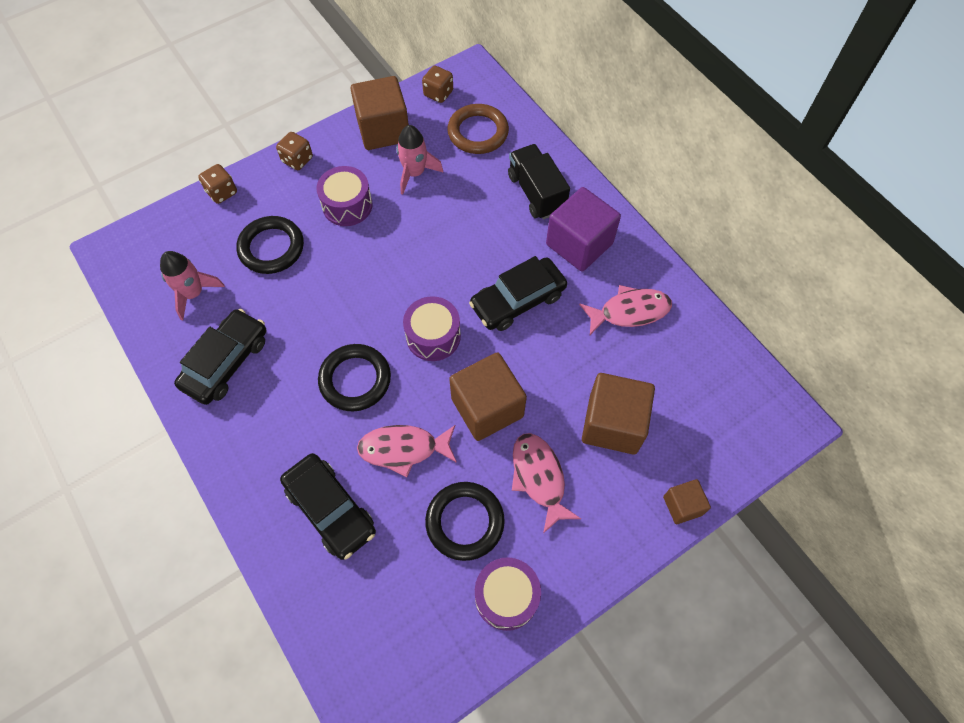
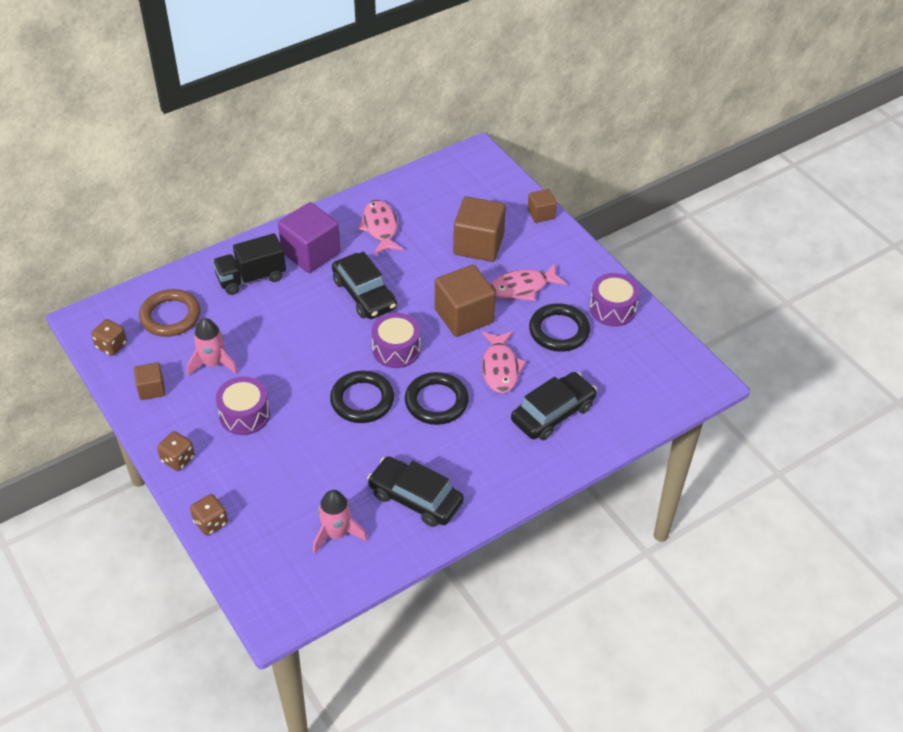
camera: 90 degrees left, 15 degrees down
(271, 248) = (288, 473): black ring -> black ring (362, 400)
(383, 130) = (151, 389): brown cube -> brown cube, size x0.53

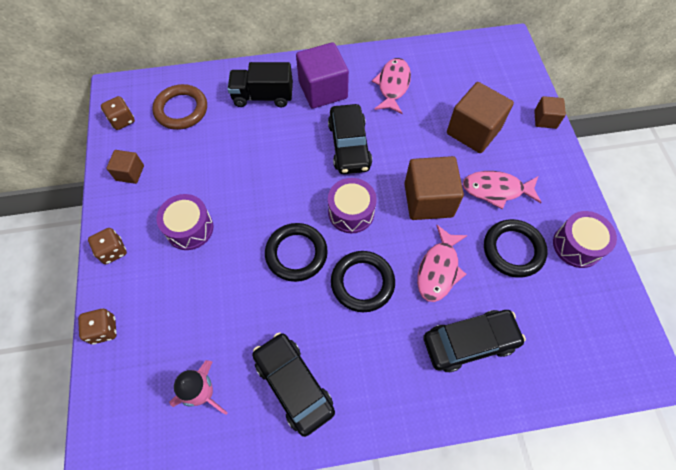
camera: 25 degrees right, 15 degrees up
(213, 363) = (190, 167): pink rocket -> none

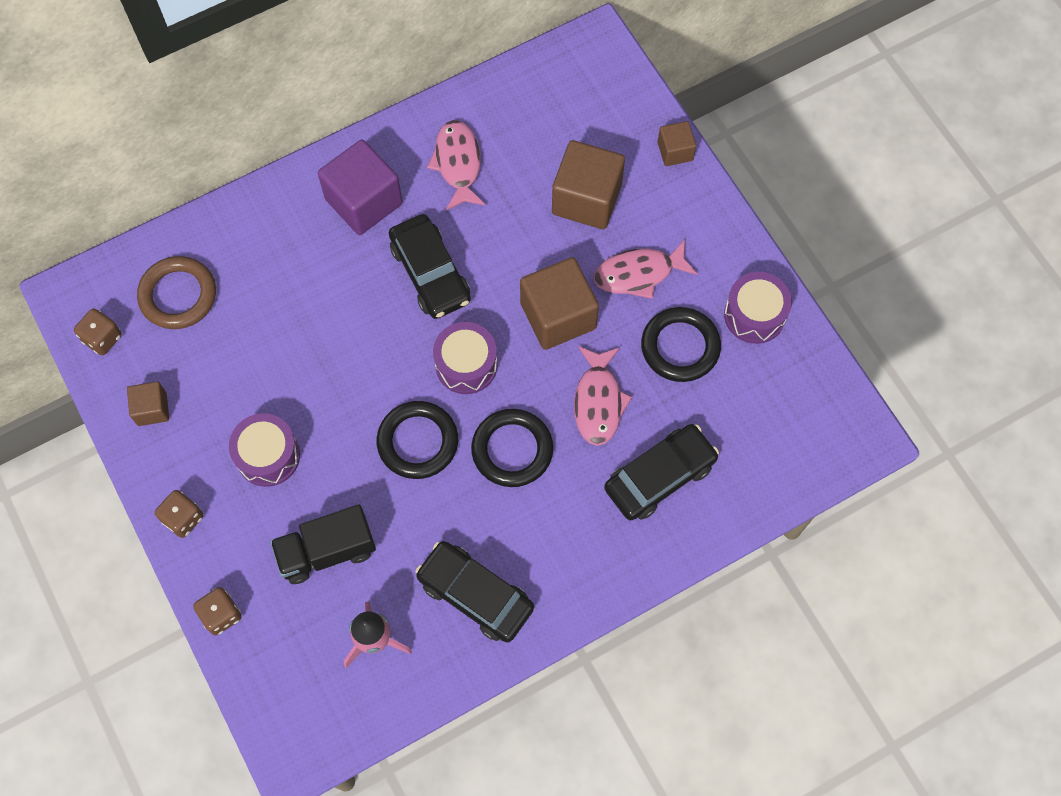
camera: 20 degrees left, 5 degrees up
(263, 96) = (284, 238): black truck -> black truck (327, 551)

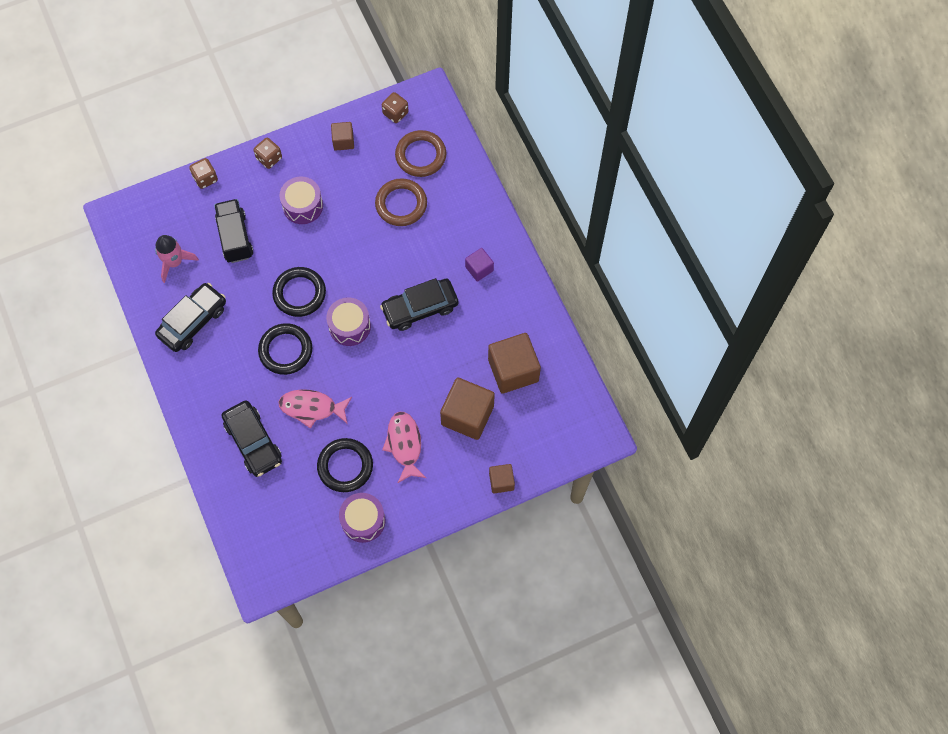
camera: 95 degrees right, 0 degrees up
(262, 314) = (401, 204): none -> brown ring
(364, 201) = (479, 269): purple cube -> purple cube, size x0.53
(458, 163) = (504, 331): pink fish -> none
(558, 316) = (378, 387): brown cube -> brown cube (513, 370)

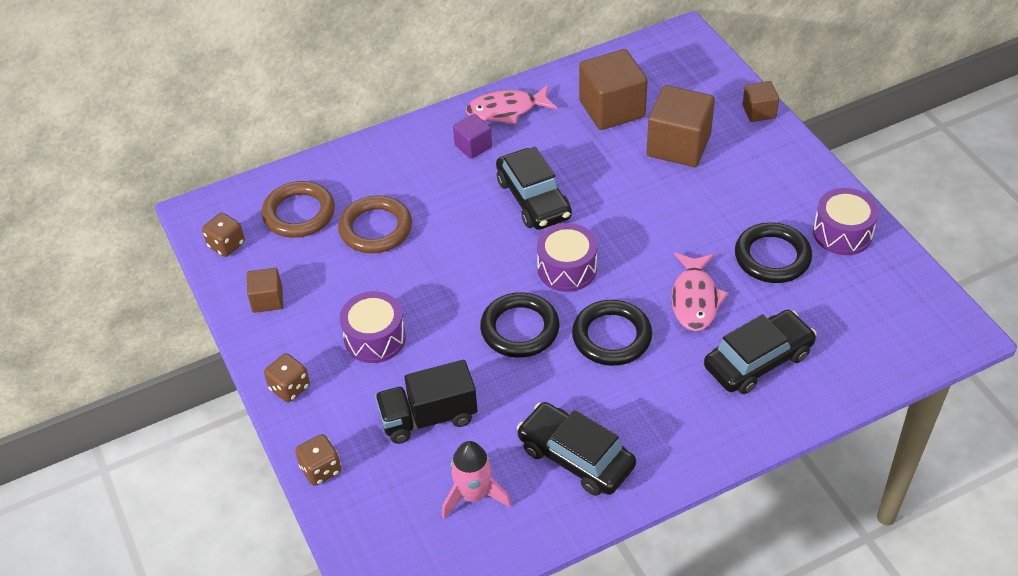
camera: 90 degrees left, 20 degrees down
(404, 444) = (729, 201): pink fish -> pink fish (506, 110)

